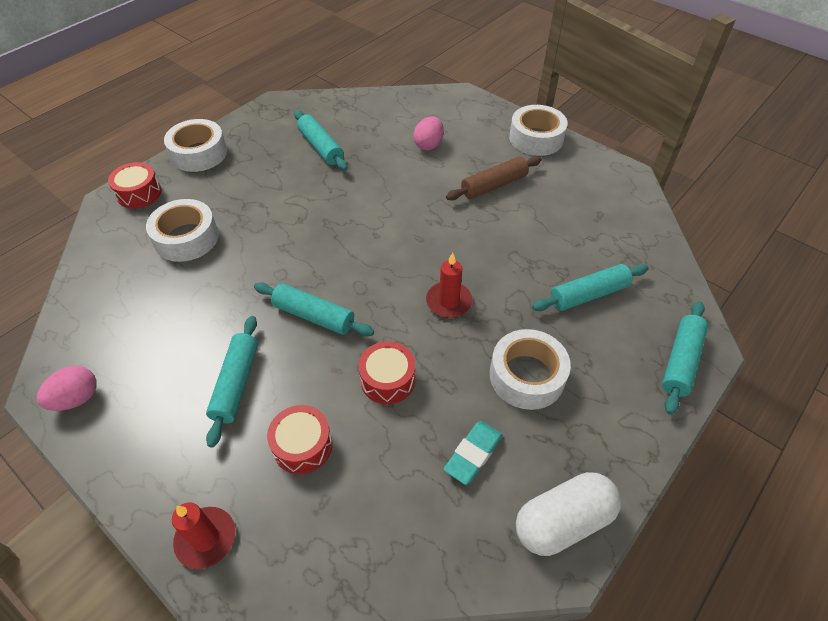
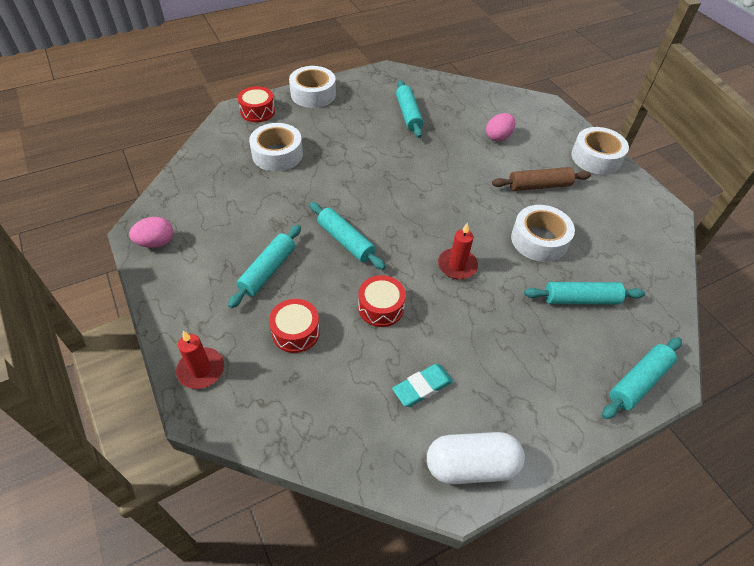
camera: 20 degrees right, 0 degrees up
(526, 376) = (495, 345): white tape -> white tape (539, 240)

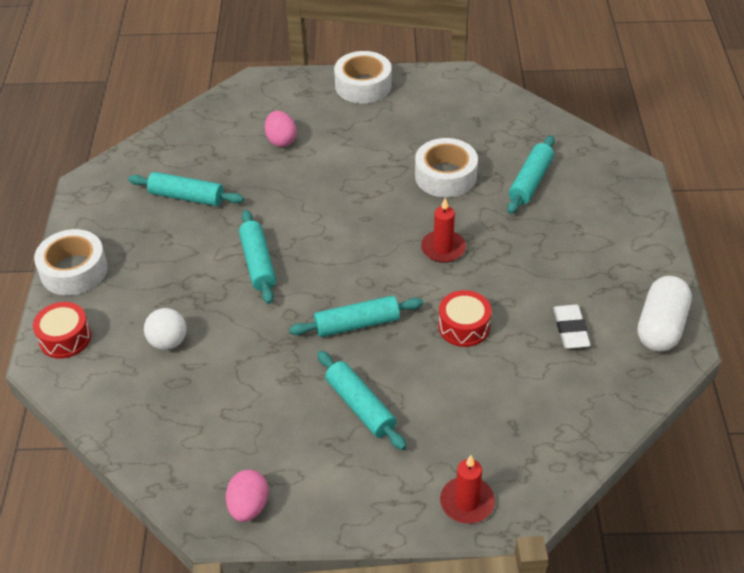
camera: 60 degrees left, 5 degrees down
(277, 154) = (168, 342): white tape -> white ball
(296, 332) = (459, 406): red drum -> none
(422, 387) = (570, 329): turquoise eraser -> white eraser
(539, 186) = (375, 143): brown rolling pin -> none
(638, 382) = (630, 188): turquoise rolling pin -> turquoise rolling pin (258, 263)

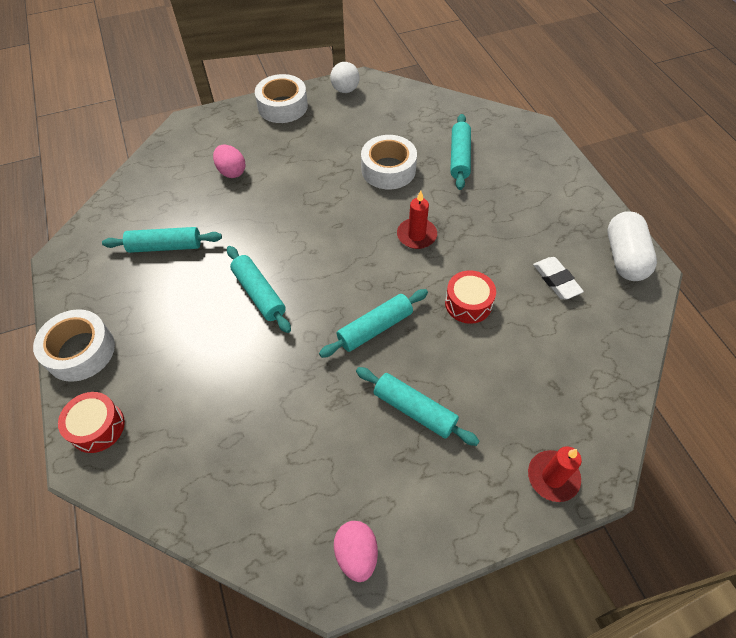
camera: 20 degrees left, 10 degrees up
(168, 342) = (205, 399): white ball -> white ball (345, 90)

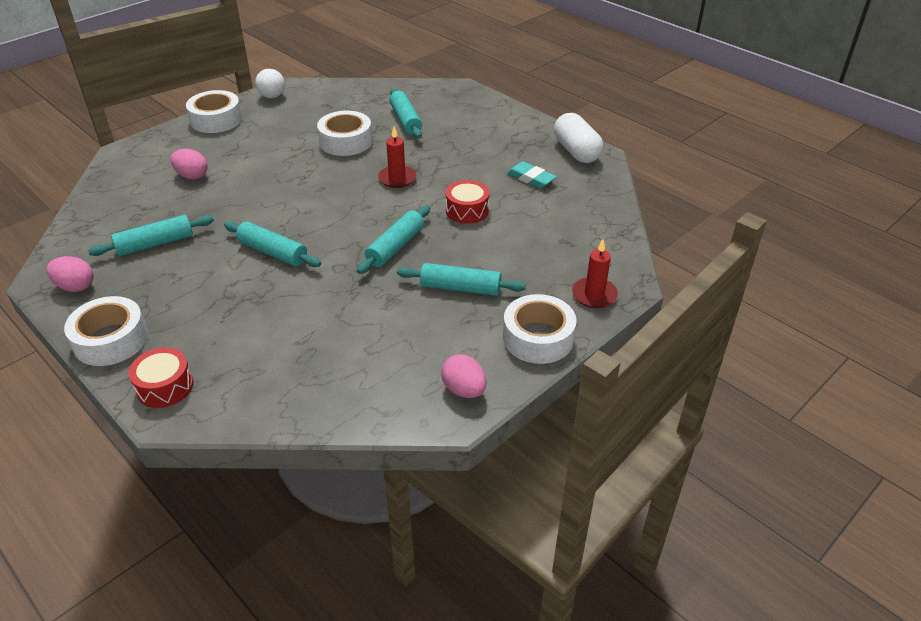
camera: 25 degrees left, 15 degrees down
(81, 275) = (75, 287): none -> pink egg
(464, 514) = (538, 338): none -> white tape
(556, 280) = (531, 178): white eraser -> turquoise eraser

